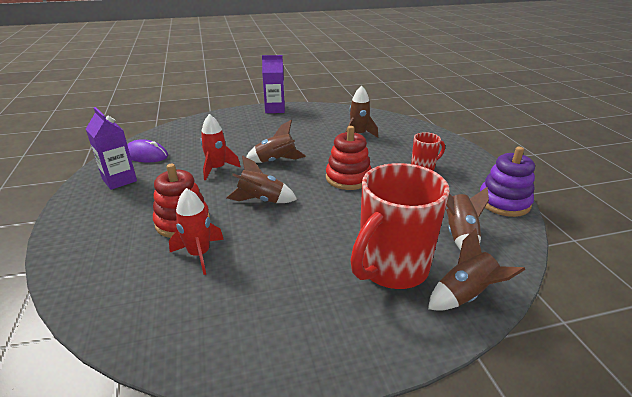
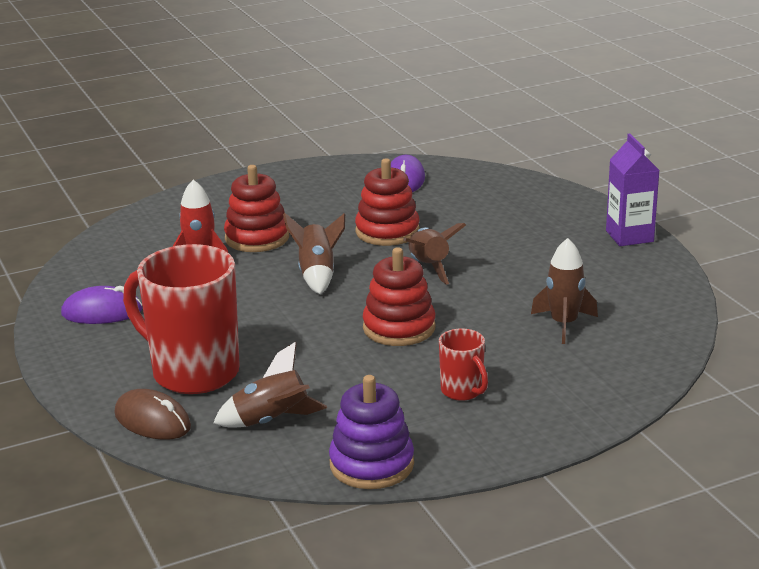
camera: 80 degrees right, 5 degrees down
(119, 180) = (335, 182): purple carton -> none
(217, 169) = (387, 231): red rocket -> red stacking toy
(267, 325) = (102, 312): none -> purple mouse
(465, 295) = (152, 420): brown rocket -> brown mouse

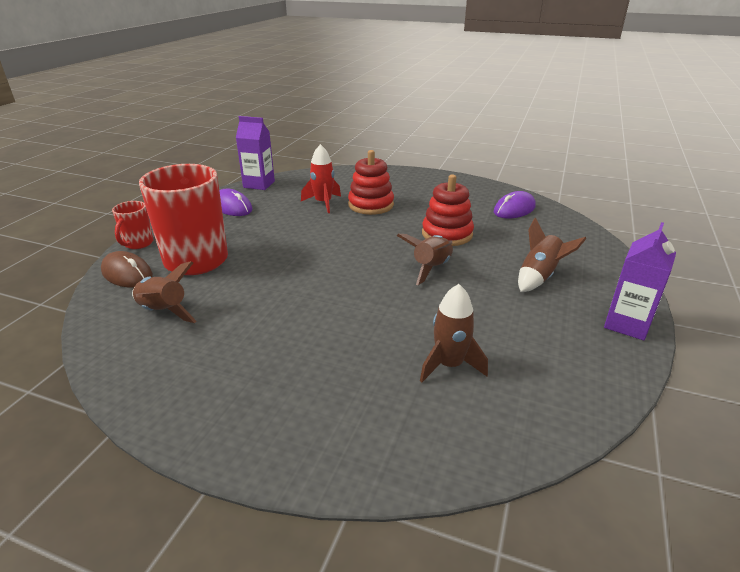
camera: 45 degrees right, 5 degrees up
(70, 275) = (259, 184): none -> purple carton
(152, 420) = (127, 274): brown mouse -> brown mouse turned 45 degrees counterclockwise
(317, 274) = (360, 239): brown rocket -> brown rocket (539, 277)
(371, 464) = (137, 383): purple stacking toy -> none
(399, 328) = (338, 297): red stacking toy -> none
(462, 391) = (286, 370): red mug -> red mug (138, 244)

